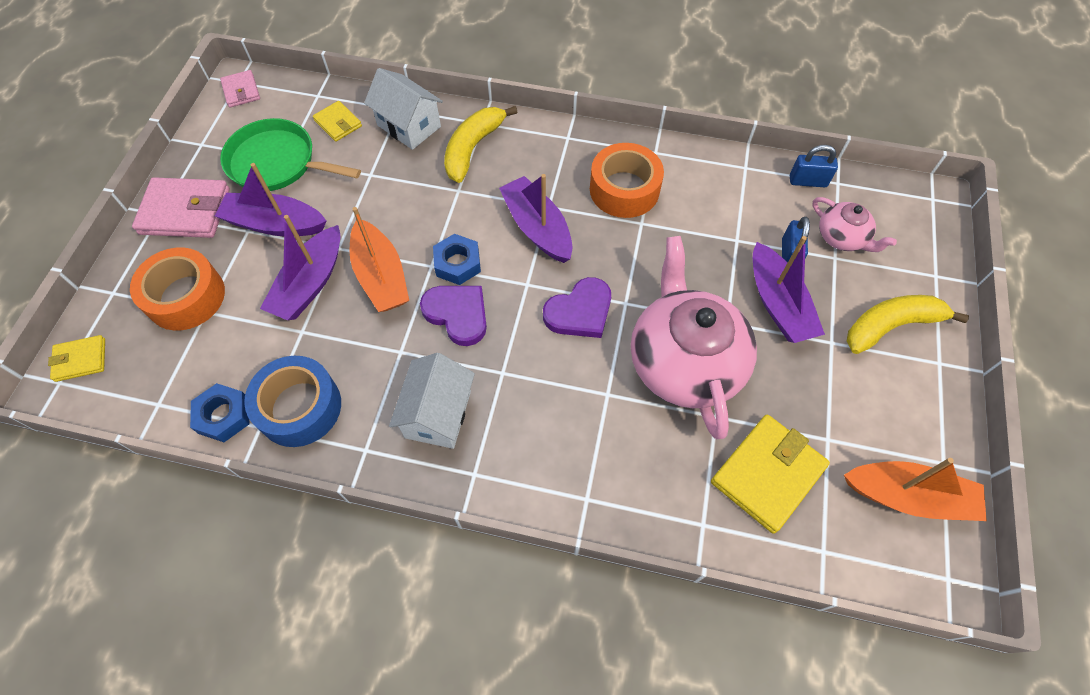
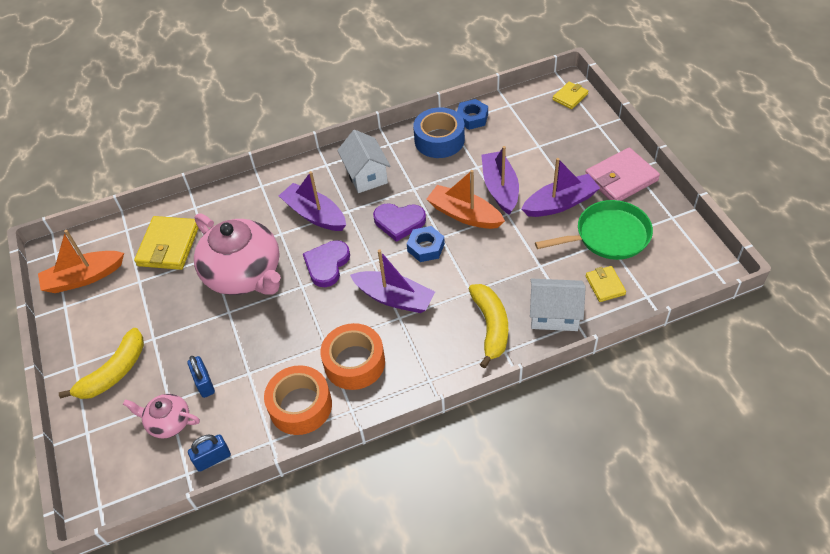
camera: 150 degrees right, 10 degrees down
(186, 297) = (558, 145): orange tape -> orange tape (300, 406)
(241, 91) = (702, 265): pink wallet -> none
(338, 123) = (605, 285): yellow wallet -> yellow wallet turned 60 degrees clockwise
(778, 304) = (199, 343): purple boat -> purple boat (314, 215)

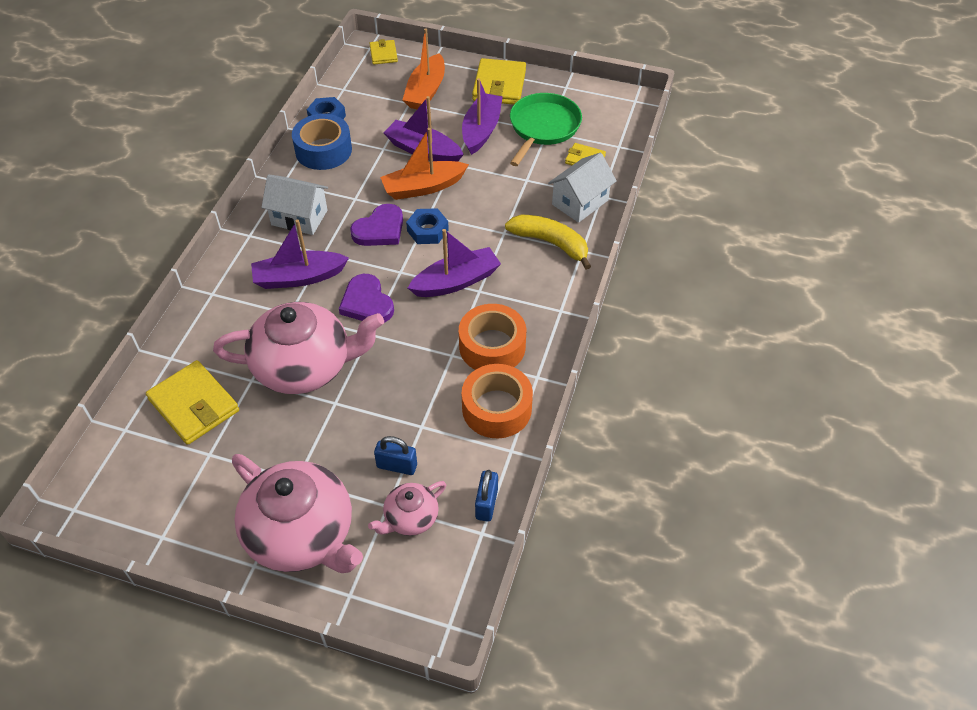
camera: 55 degrees left, 0 degrees up
(84, 278) = (144, 500): orange boat -> orange boat (426, 91)
(114, 372) = (302, 534): yellow banana -> pink teapot
(621, 179) = (499, 85): pink wallet -> yellow wallet

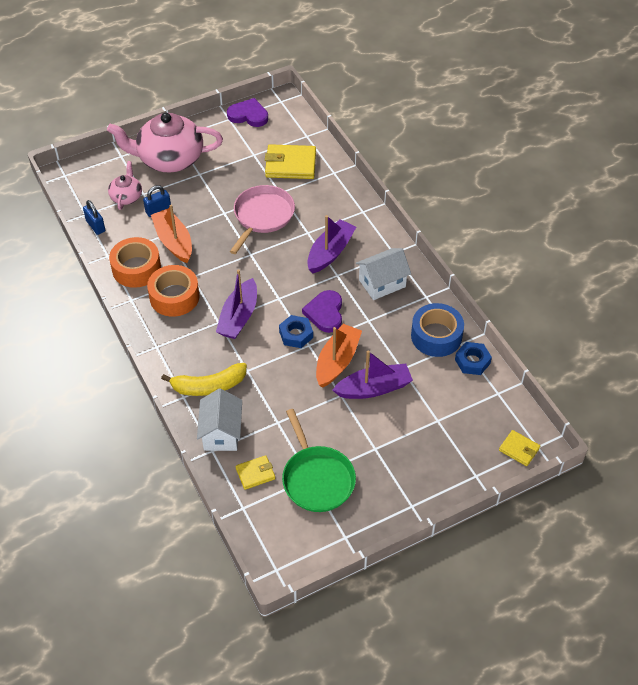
camera: 135 degrees right, 0 degrees up
(304, 366) = (262, 216): pink teapot -> pink pan
(367, 303) = (274, 268): purple heart -> purple heart (248, 115)
(426, 91) = (440, 440): orange boat -> orange boat (173, 241)
(481, 130) = (357, 438): purple boat -> none
(499, 85) = (396, 493): yellow wallet -> none

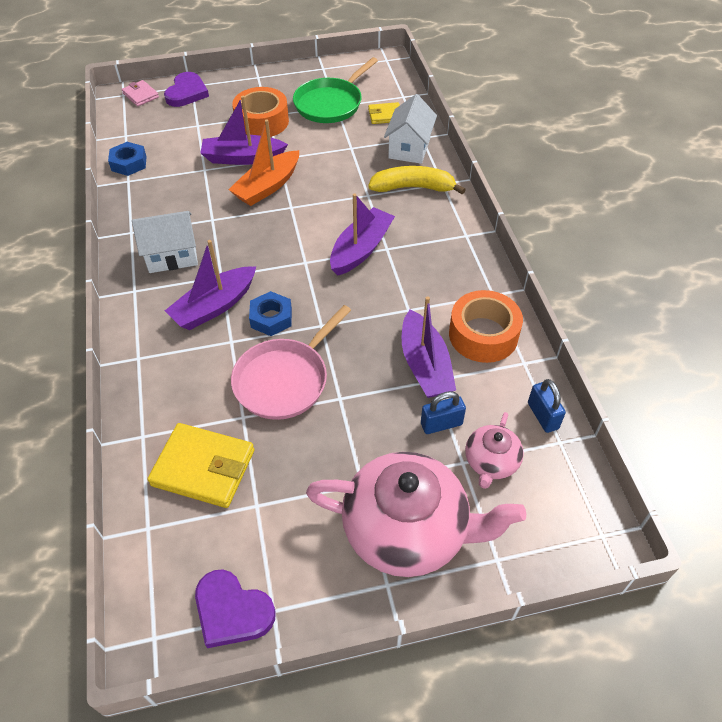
camera: 165 degrees left, 0 degrees up
(173, 241) = (425, 365): orange boat -> purple boat
(174, 297) = (436, 287): orange tape -> orange tape (262, 121)
(296, 334) = (301, 219): blue nut -> blue nut (271, 318)
(317, 479) = (330, 104): green pan -> green pan turned 135 degrees counterclockwise
(325, 313) = (257, 235): purple heart -> purple heart (187, 93)
(436, 336) = (148, 191): blue tape -> none
(519, 449) = (140, 95): yellow wallet -> pink wallet

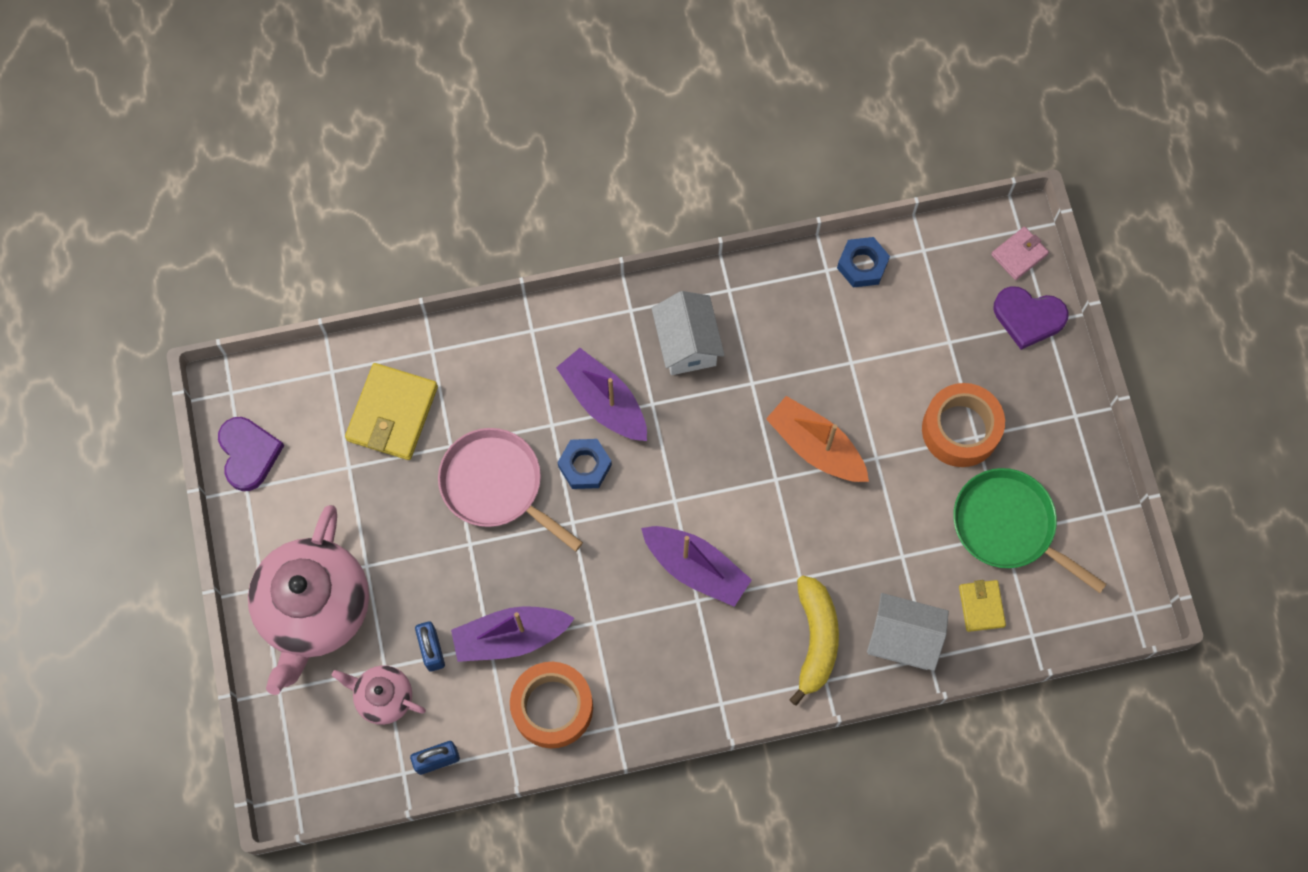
camera: 90 degrees right, 20 degrees up
(232, 611) = (248, 454): purple heart -> purple heart turned 135 degrees clockwise
(242, 158) = (876, 410): purple boat -> none

